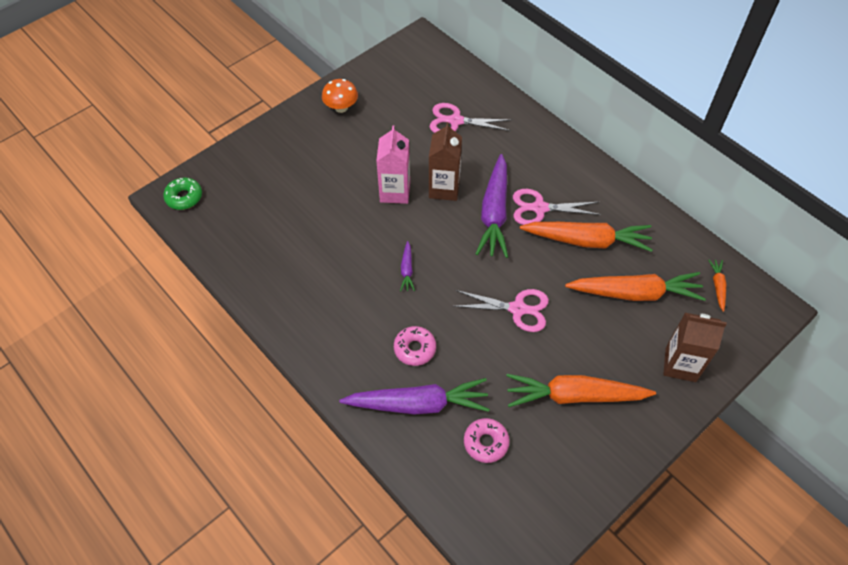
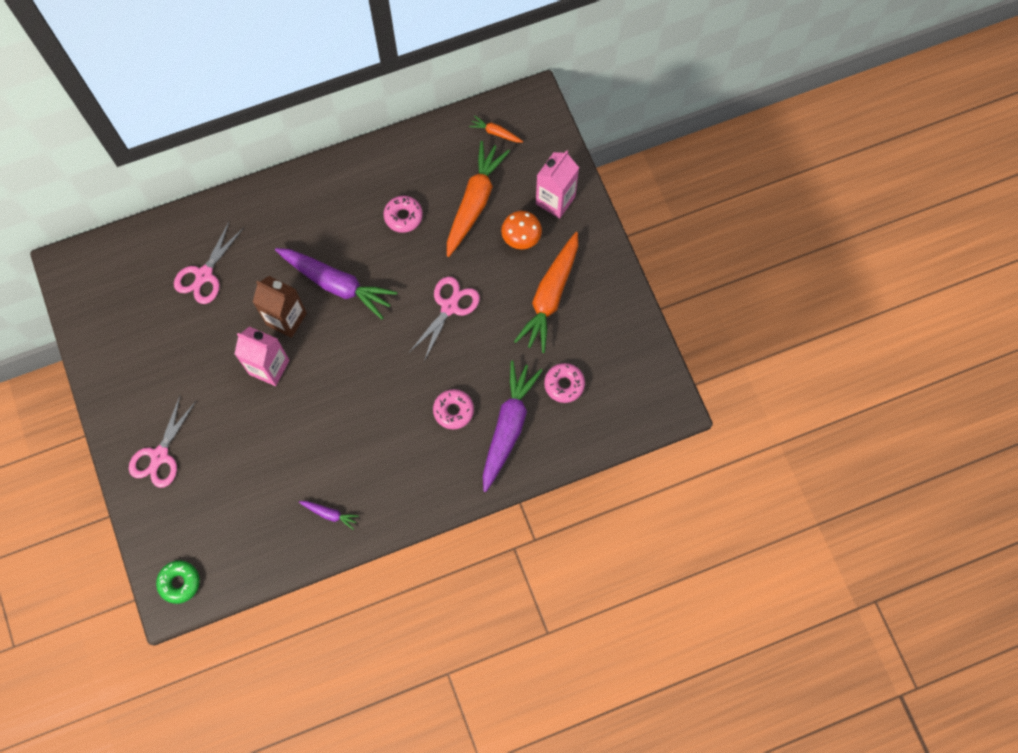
camera: 70 degrees left, 15 degrees up
(341, 107) = (129, 384): orange mushroom -> orange mushroom (521, 238)
(407, 270) = (367, 388): purple carrot -> purple carrot (329, 514)
(539, 208) = (349, 241): pink scissors -> pink scissors (160, 456)
(586, 240) = (403, 216): orange carrot -> pink donut
(680, 364) = (555, 200): brown carton -> pink carton

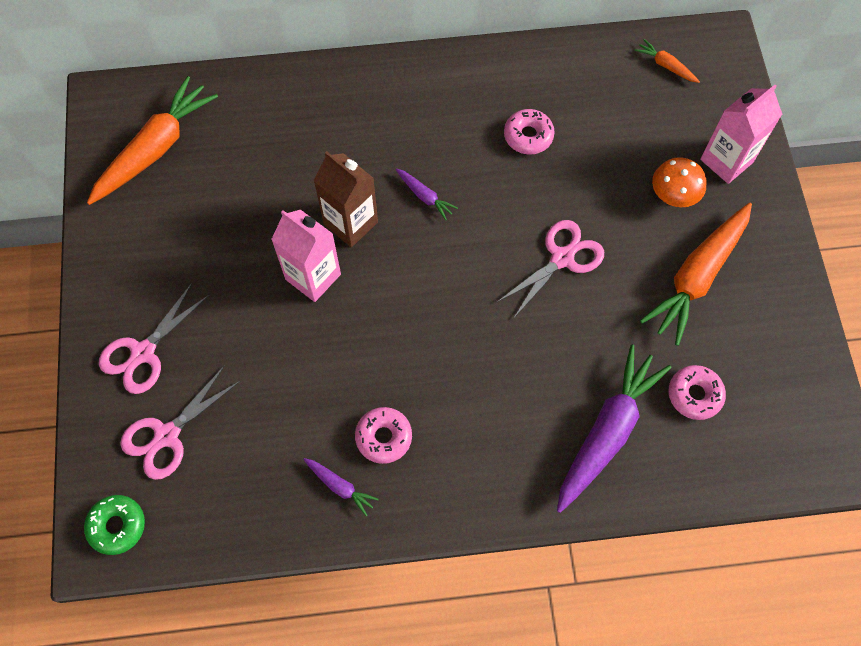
camera: 15 degrees right, 5 degrees down
(204, 275) = (264, 147): pink scissors -> pink scissors (167, 435)
(336, 284) = (424, 196): purple carrot -> purple carrot, size x0.45
(453, 411) = (538, 392): pink donut -> pink donut (383, 437)
(474, 202) = (621, 140): orange carrot -> orange carrot (155, 149)

